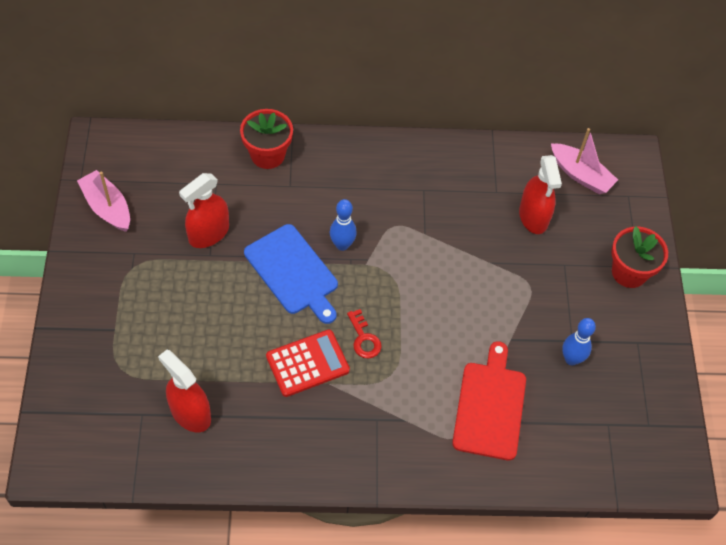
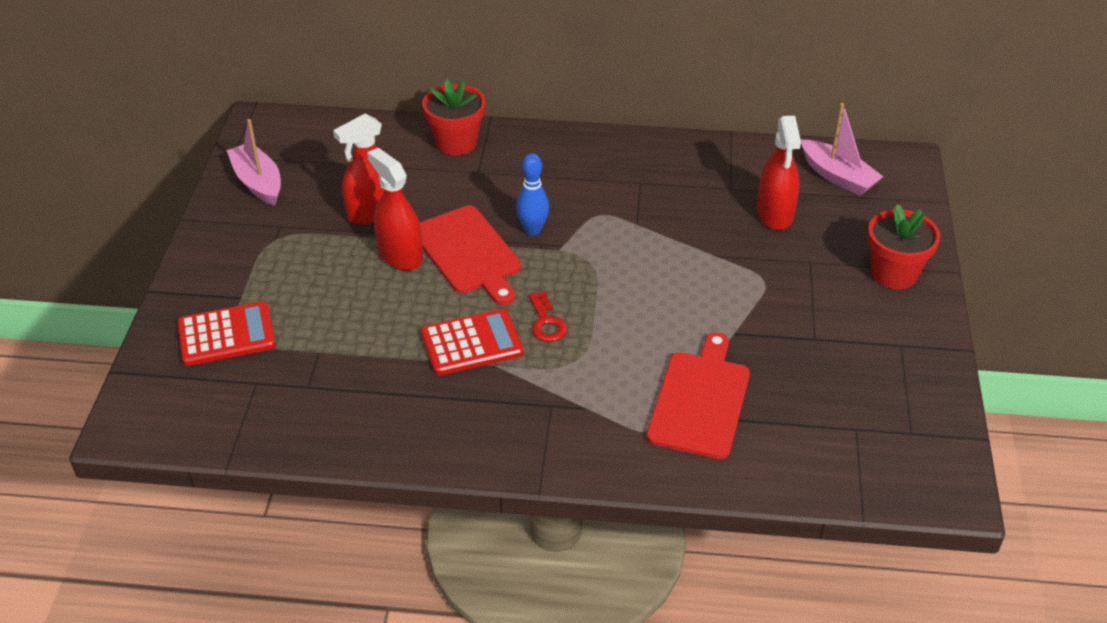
camera: 10 degrees right, 15 degrees down
(109, 368) = (226, 335): none -> red calculator
(190, 413) = (316, 385): red spray bottle -> red spray bottle (400, 255)
(293, 272) = (468, 253): blue cutting board -> red cutting board
(571, 359) = (812, 357): blue bowling pin -> none

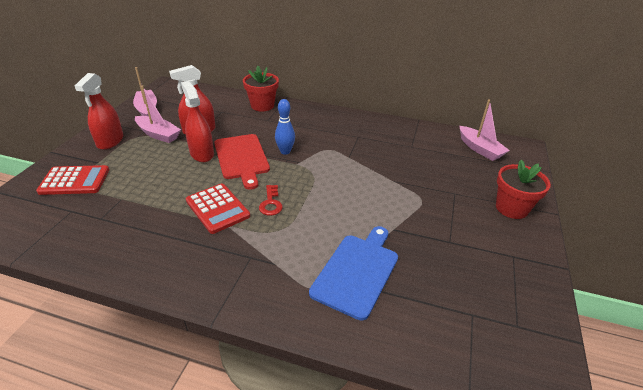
camera: 10 degrees right, 5 degrees down
(308, 230) = (158, 134): none -> pink boat
(471, 343) = (217, 208): red calculator -> red calculator turned 60 degrees clockwise
(700, 400) = (357, 272): red cutting board -> blue cutting board
(775, 213) = (436, 163): red spray bottle -> red spray bottle (110, 141)

